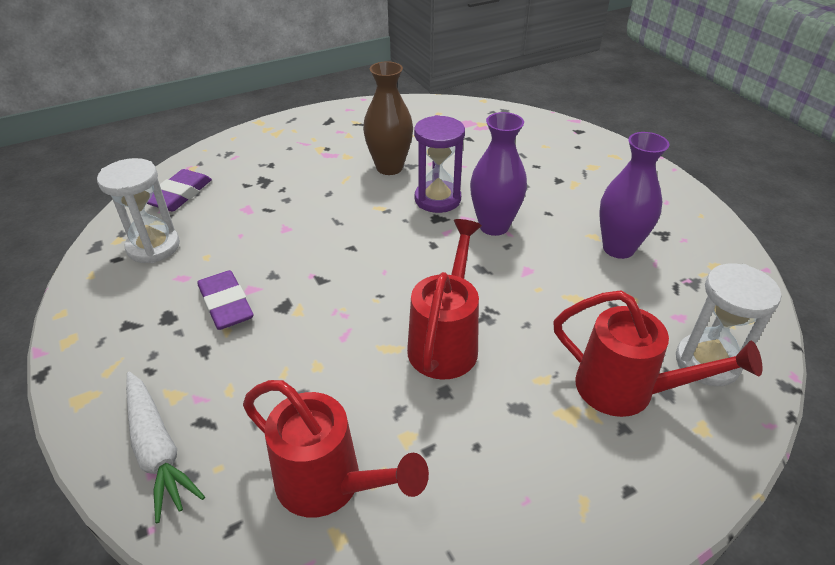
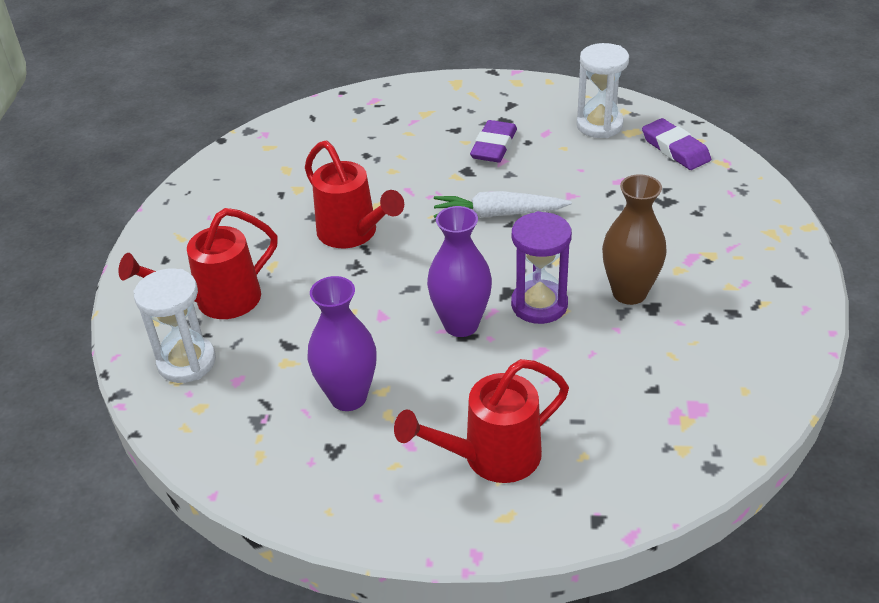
camera: 125 degrees right, 0 degrees up
(157, 449) = (388, 102): white carrot -> white carrot (498, 214)
(226, 304) = (494, 146): purple eraser -> purple eraser turned 75 degrees counterclockwise
(328, 484) = (301, 152): red watering can -> red watering can (492, 457)

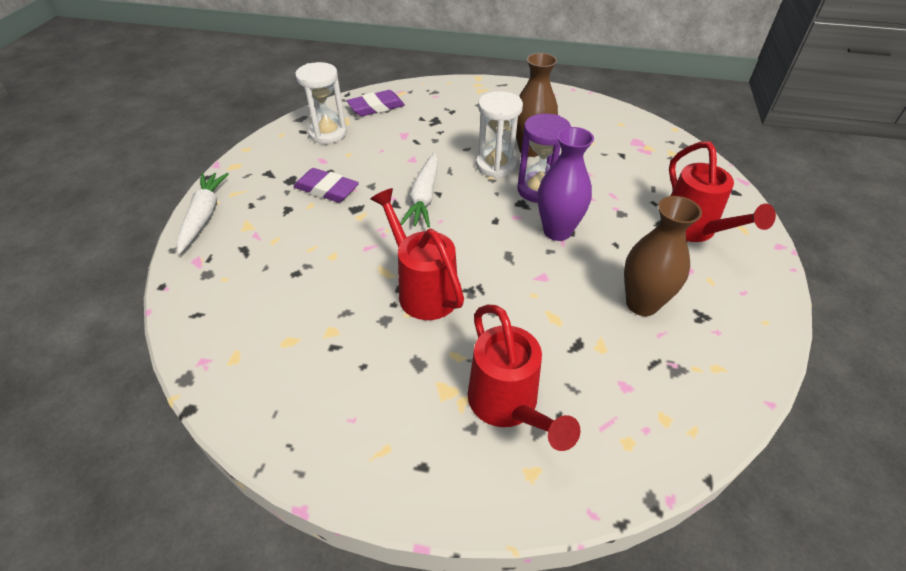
camera: 85 degrees left, 5 degrees up
(187, 362) = (601, 433): white hourglass -> white hourglass (496, 165)
(348, 397) = (642, 304): purple vase -> brown vase
(352, 233) = (423, 290): red watering can -> red watering can turned 90 degrees counterclockwise
(433, 87) = (204, 216): none -> white carrot

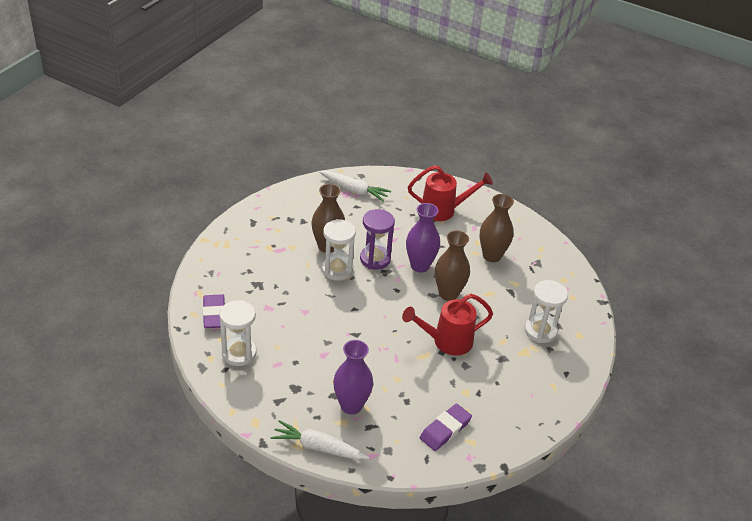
camera: 75 degrees left, 5 degrees down
(274, 226) = (351, 405): none -> purple vase
(327, 189) = (319, 368): purple eraser -> purple eraser (445, 429)
(424, 197) = (356, 317): white carrot -> white carrot (354, 190)
(507, 405) = (540, 331): red watering can -> white hourglass
(521, 271) = (448, 294): none -> brown vase

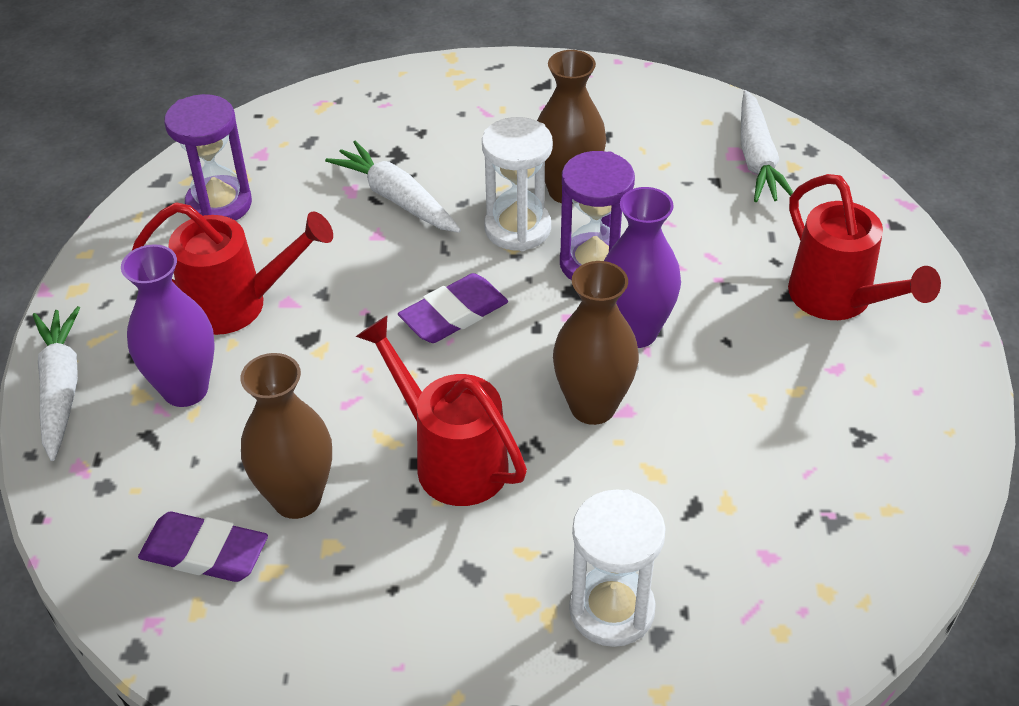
camera: 65 degrees right, 5 degrees up
(214, 314) = (288, 140): purple eraser -> purple eraser (454, 314)
(239, 353) = (219, 204): white hourglass -> purple hourglass
(287, 296) = (396, 198): none -> white carrot
(312, 371) = (236, 304): none -> red watering can
(492, 256) = (776, 431): brown vase -> brown vase (297, 499)

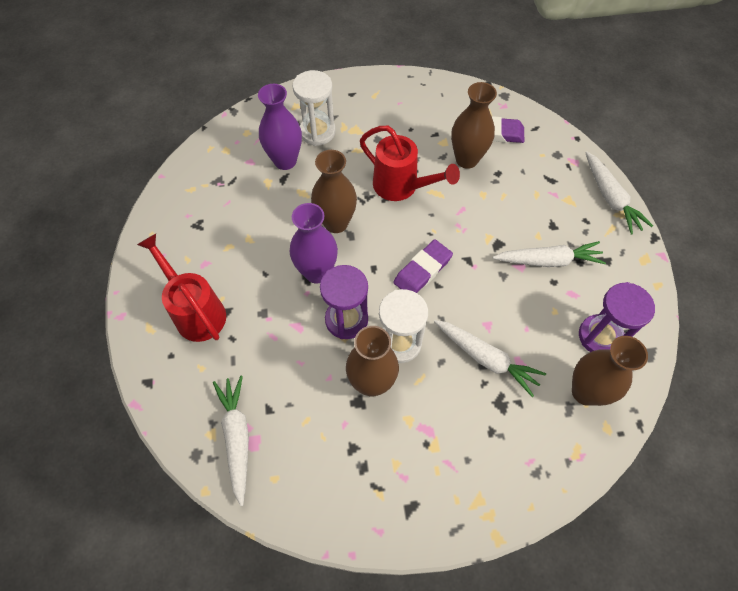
camera: 170 degrees right, 15 degrees up
(185, 389) = (547, 205): purple vase -> purple vase (285, 161)
(236, 304) = (548, 260): red watering can -> white carrot
(278, 153) = (585, 392): none -> brown vase

